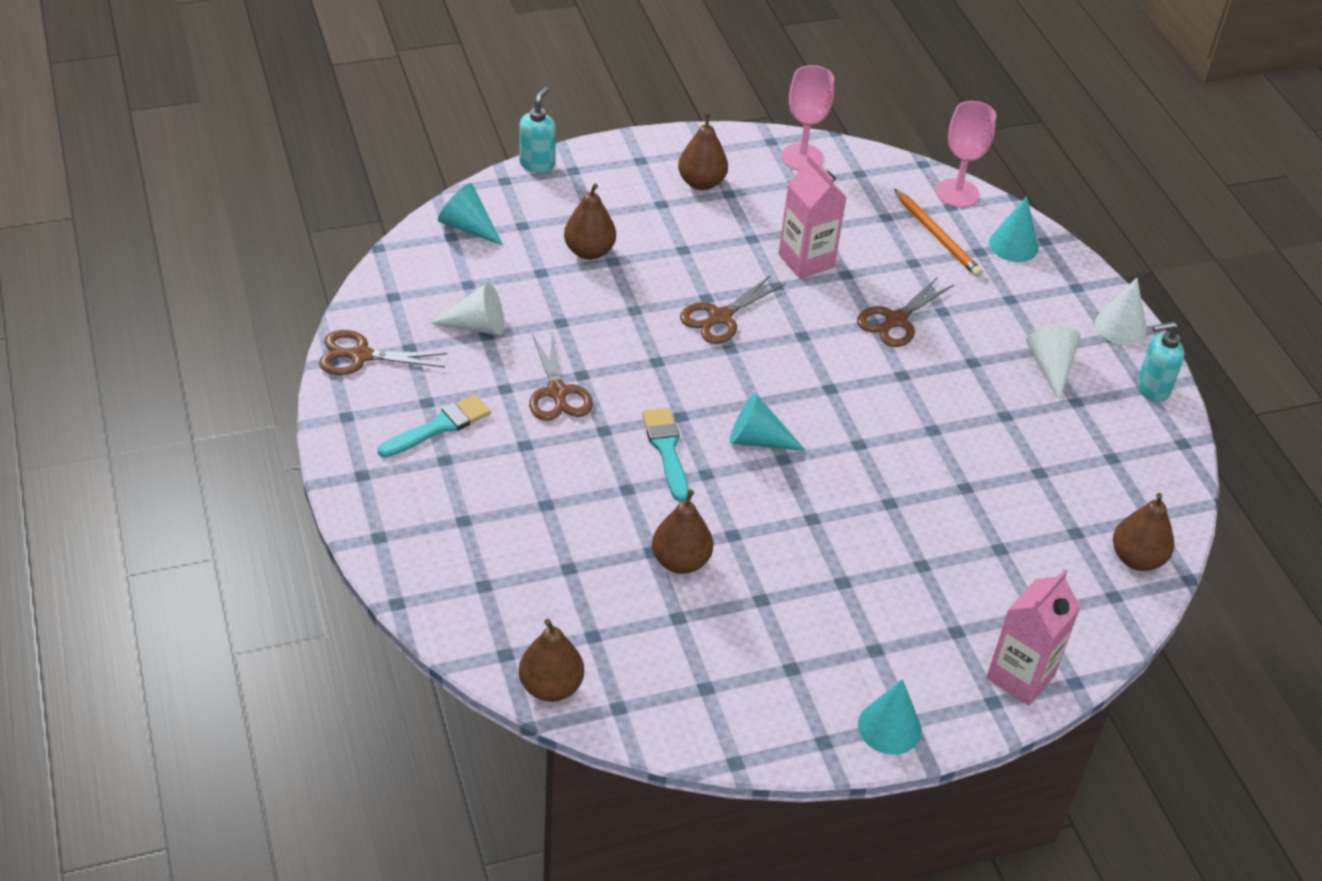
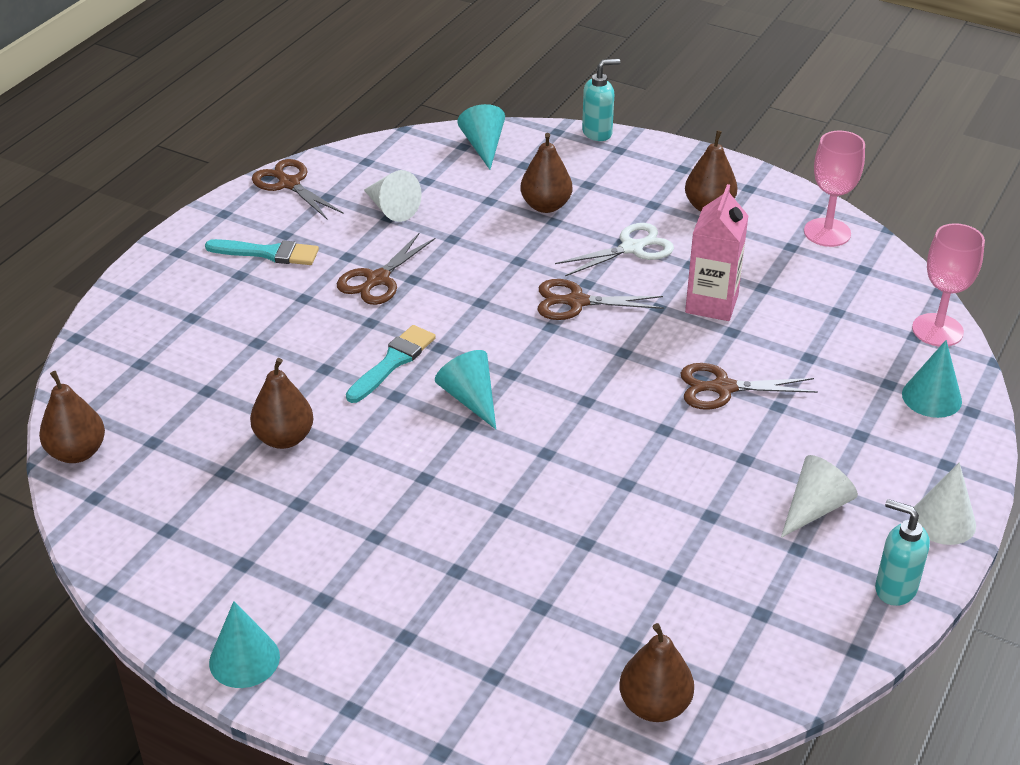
camera: 50 degrees right, 5 degrees down
(697, 249) = (632, 248): none -> white scissors
(937, 236) = (864, 350): orange pencil -> none
(1020, 677) = (402, 709): pink carton -> none

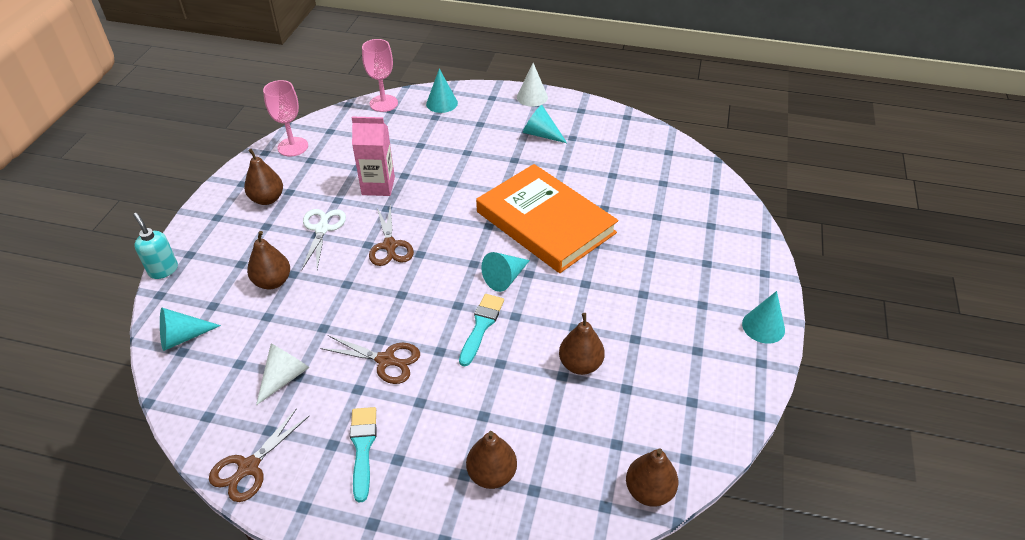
camera: 105 degrees left, 5 degrees up
(393, 362) = (481, 326): turquoise brush -> turquoise brush turned 90 degrees clockwise
(573, 463) = (545, 222): none -> orange book
(632, 248) = (322, 228): white scissors -> white scissors turned 45 degrees clockwise
(654, 705) = (694, 170): brown pear -> brown pear (491, 474)
(722, 388) = (458, 173): brown scissors -> none
(815, 508) = (541, 134): white cone -> turquoise cone
(894, 588) = (583, 108): turquoise soap dispenser -> none

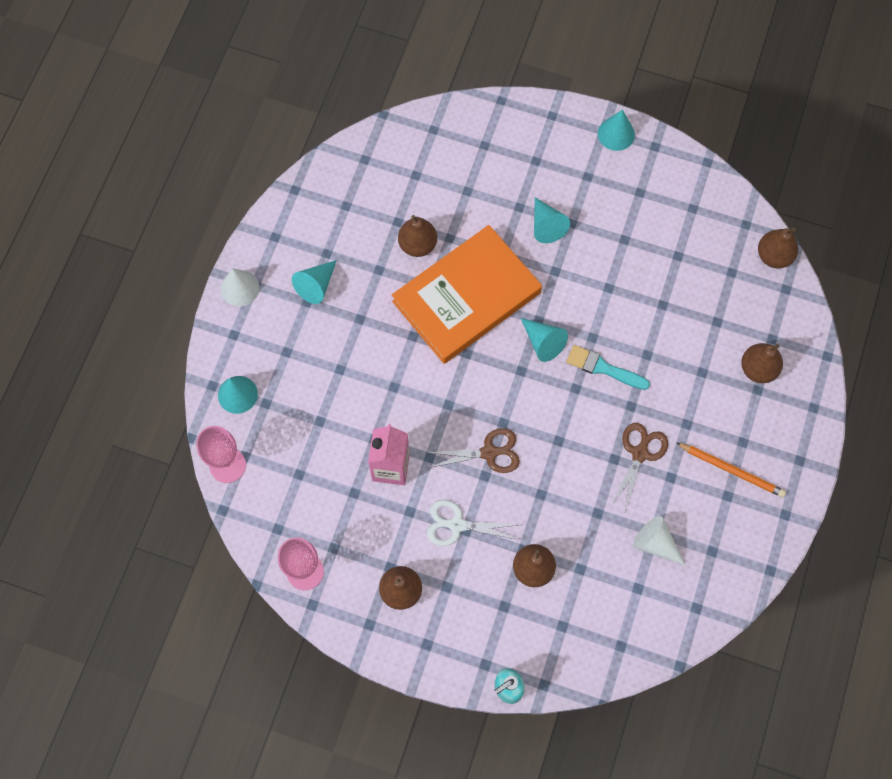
camera: 85 degrees left, 25 degrees up
(182, 337) = (603, 648): turquoise cone -> turquoise cone (546, 226)
(248, 468) = (749, 563): brown scissors -> none
(363, 448) = (731, 470): turquoise brush -> orange pencil
(580, 364) = (651, 288): brown pear -> brown pear (417, 244)

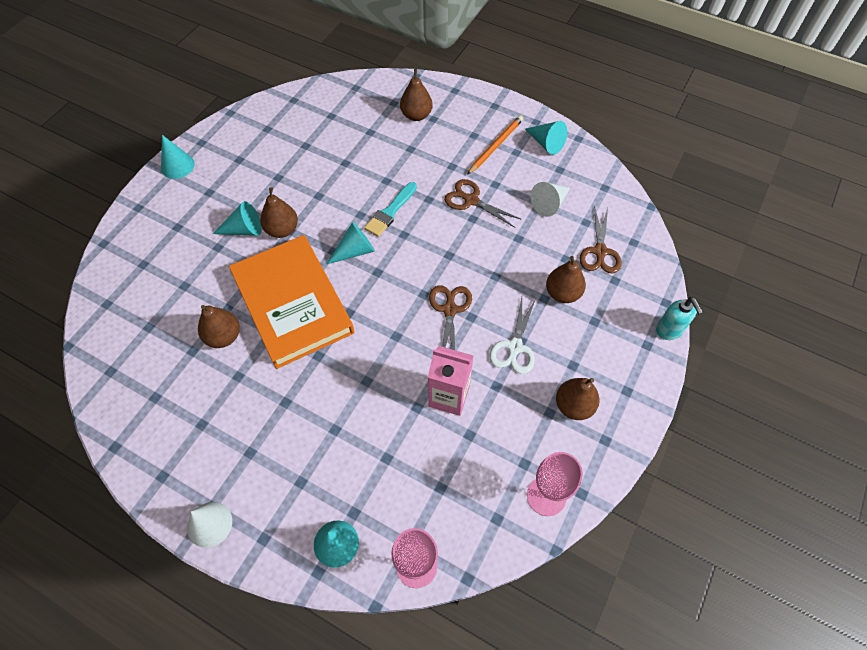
camera: 80 degrees left, 10 degrees down
(316, 285) = (234, 440): turquoise cone -> turquoise cone (546, 143)
(597, 607) = (600, 252): none -> brown scissors
(773, 256) = (326, 89): brown pear -> brown pear (282, 230)

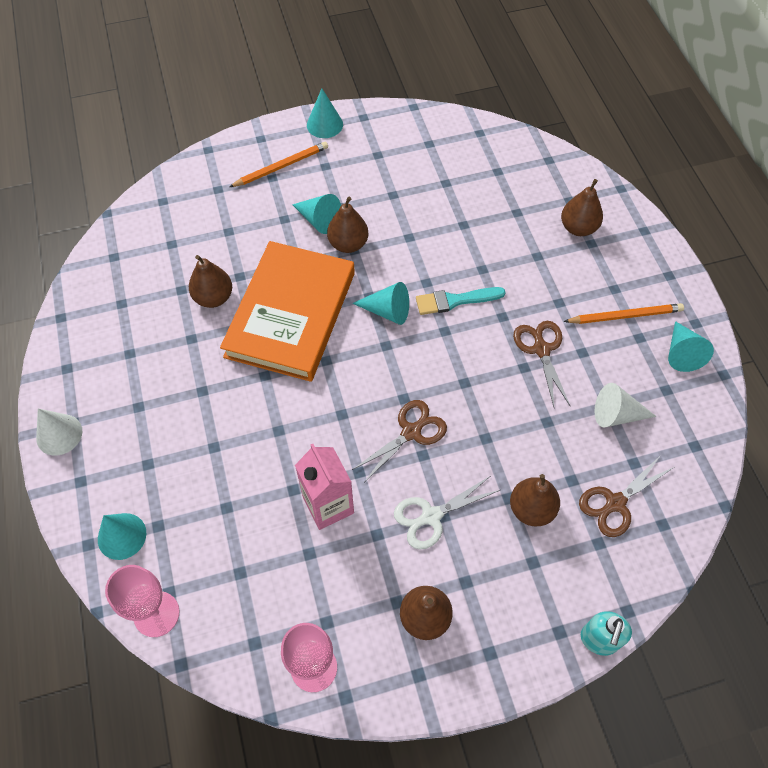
camera: 45 degrees right, 0 degrees up
(176, 215) = (281, 166): none -> orange pencil

